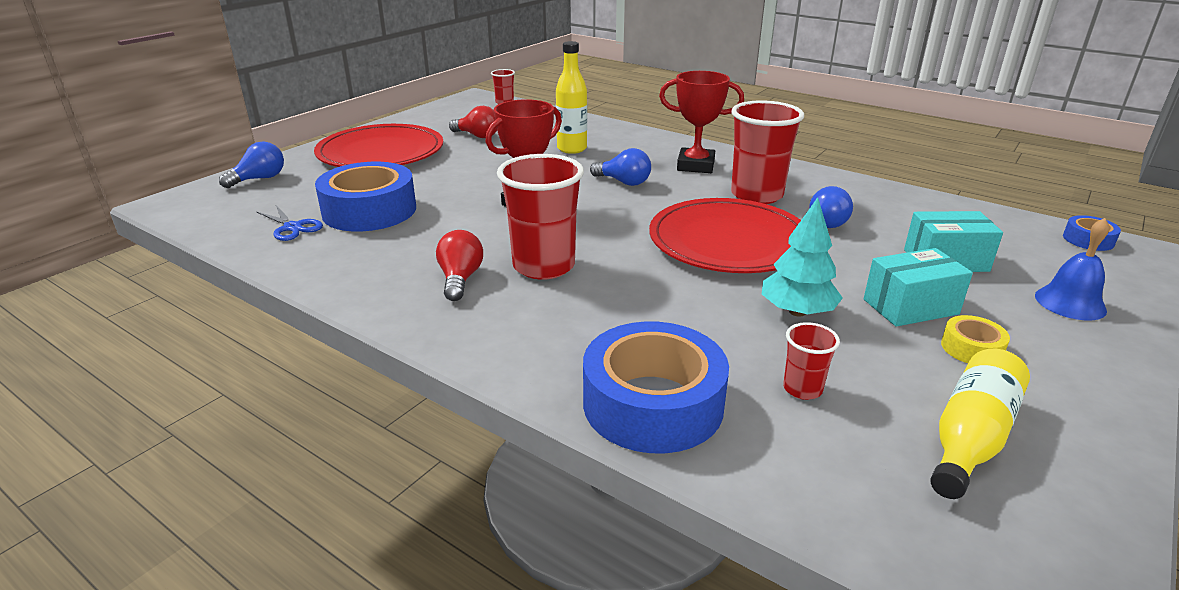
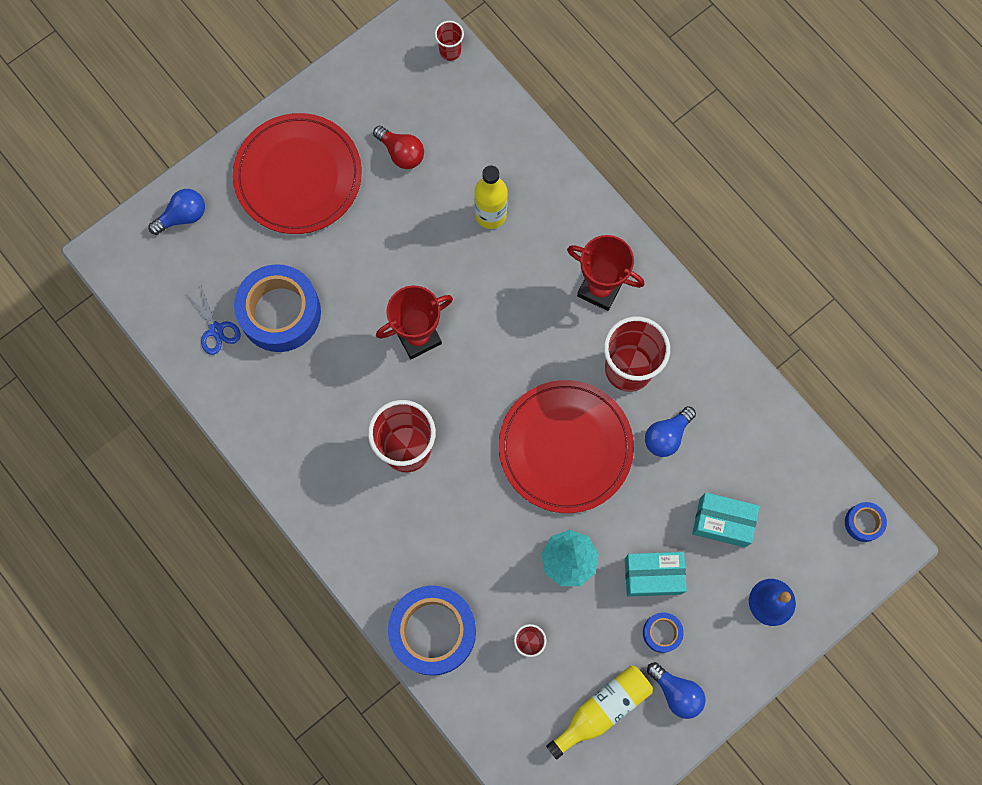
camera: 15 degrees right, 45 degrees up
(460, 279) = (340, 452): red light bulb -> none
(623, 182) = (517, 309): blue light bulb -> blue light bulb (676, 692)
(971, 348) = (662, 633): yellow tape -> blue tape

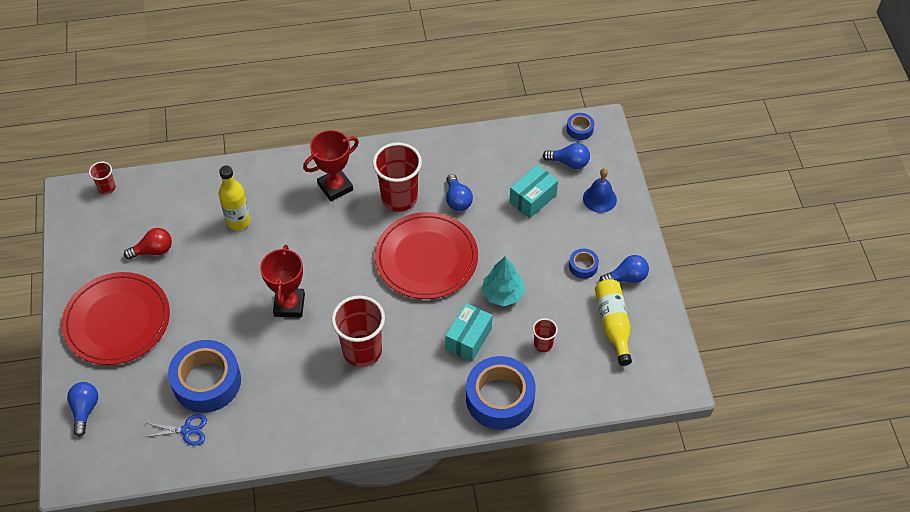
camera: 60 degrees left, 20 degrees down
(653, 576) = (543, 252): turquoise box -> turquoise box (468, 339)
(803, 537) = (569, 162): none -> blue light bulb

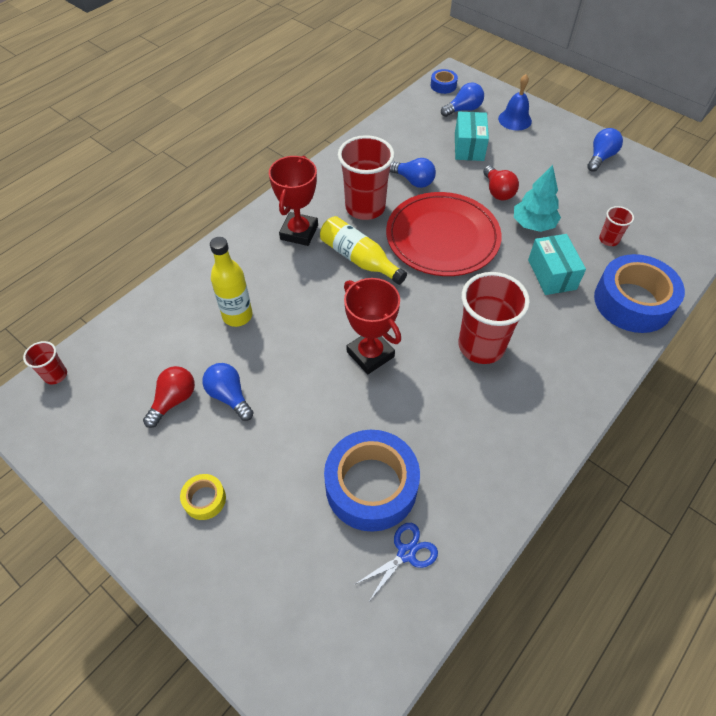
camera: 40 degrees left, 0 degrees up
(85, 410) = (267, 630): blue light bulb -> blue light bulb (229, 396)
(117, 321) = (204, 499): red plate -> yellow tape
(509, 250) = (498, 191): none -> red light bulb
(583, 266) = (562, 169): blue tape -> none
(613, 324) = (634, 193): yellow bottle -> yellow bottle (359, 259)

